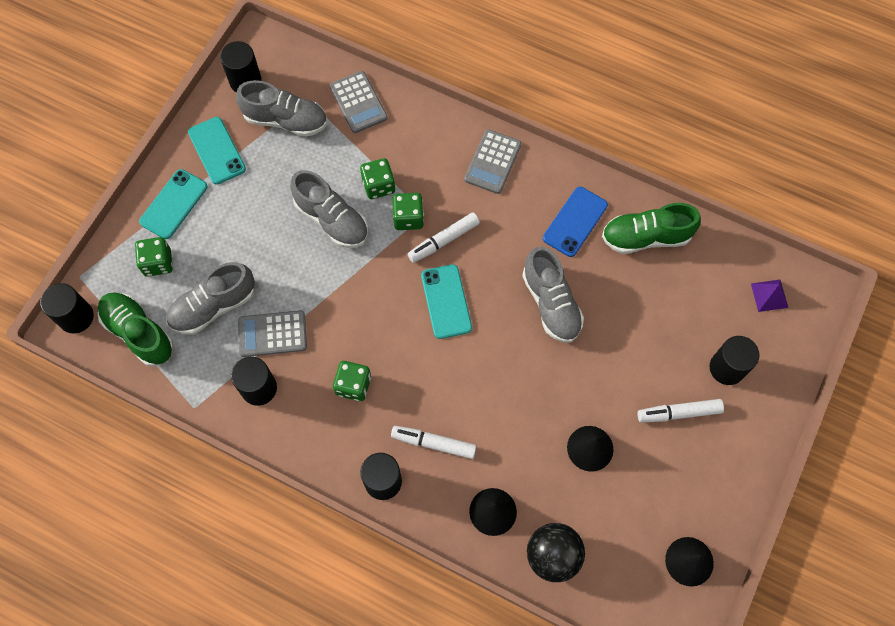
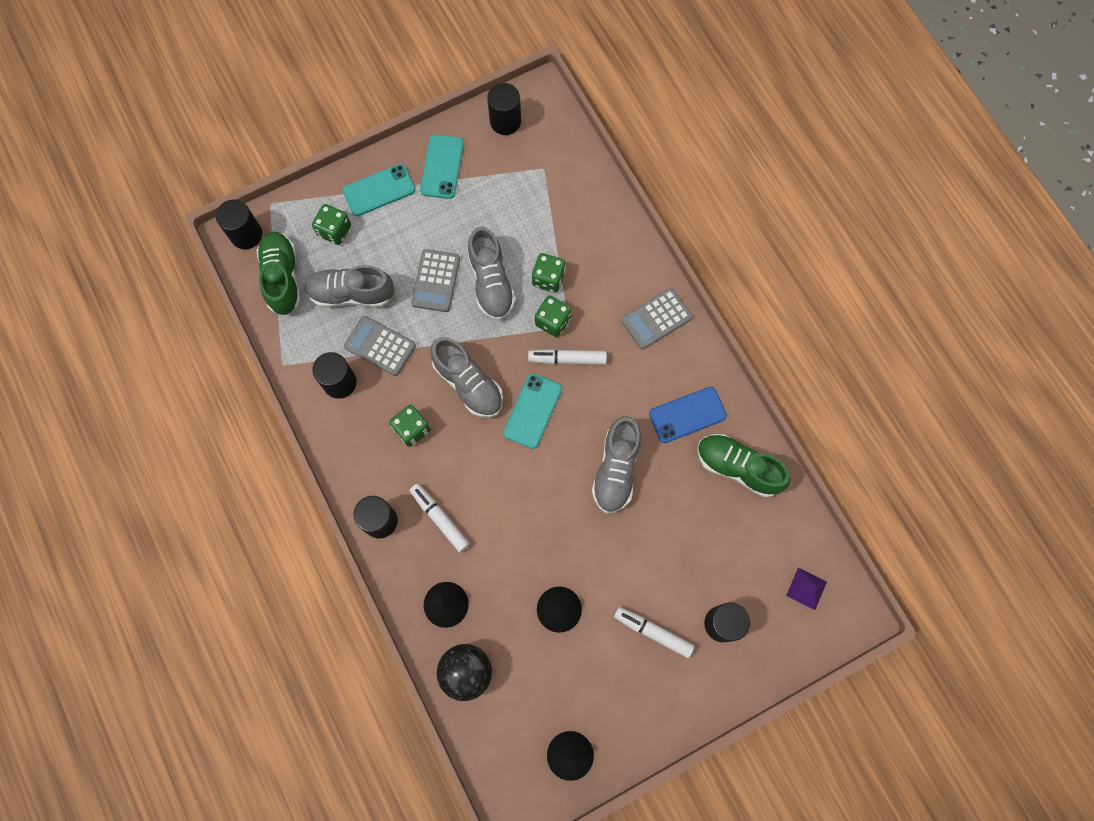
camera: 35 degrees right, 5 degrees up
(286, 120) = (514, 175): grey shoe -> grey shoe (468, 384)
(358, 102) = (582, 197): grey calculator -> grey calculator (435, 281)

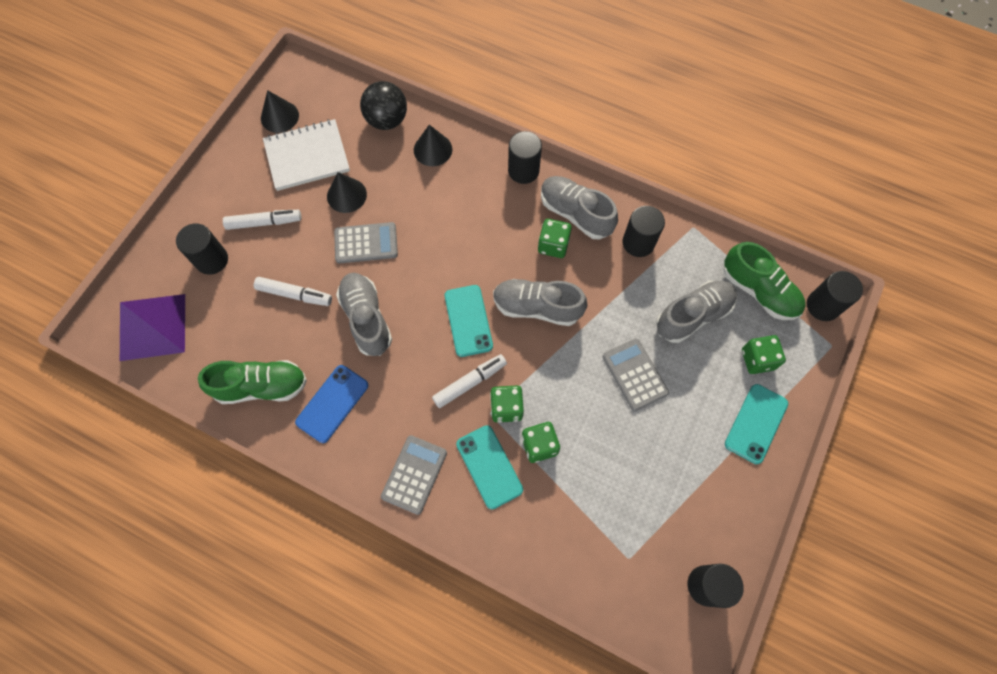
camera: 145 degrees right, 5 degrees down
(380, 346) = (632, 290): grey calculator -> grey calculator (366, 243)
(440, 519) = (480, 199): white marker -> white marker (294, 294)
(442, 167) = (722, 489): turquoise phone -> turquoise phone (489, 466)
(491, 283) = (586, 406): grey shoe -> grey shoe (575, 214)
(570, 683) = (307, 156): none -> white notebook
(806, 588) = (153, 326): purple pyramid -> purple pyramid, size x2.11

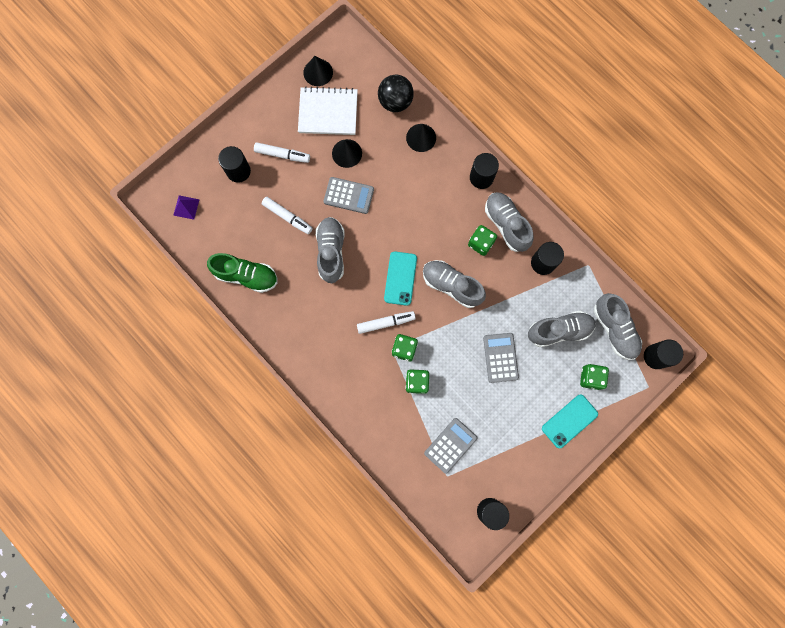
camera: 20 degrees right, 10 degrees up
(153, 326) = (186, 207): purple pyramid -> purple pyramid, size x0.47
(332, 403) = (289, 304): blue phone -> none
(414, 474) = (328, 371): grey calculator -> grey calculator (450, 445)
(489, 466) = (378, 384): turquoise phone -> none
(759, 291) = (614, 329): green shoe -> grey shoe

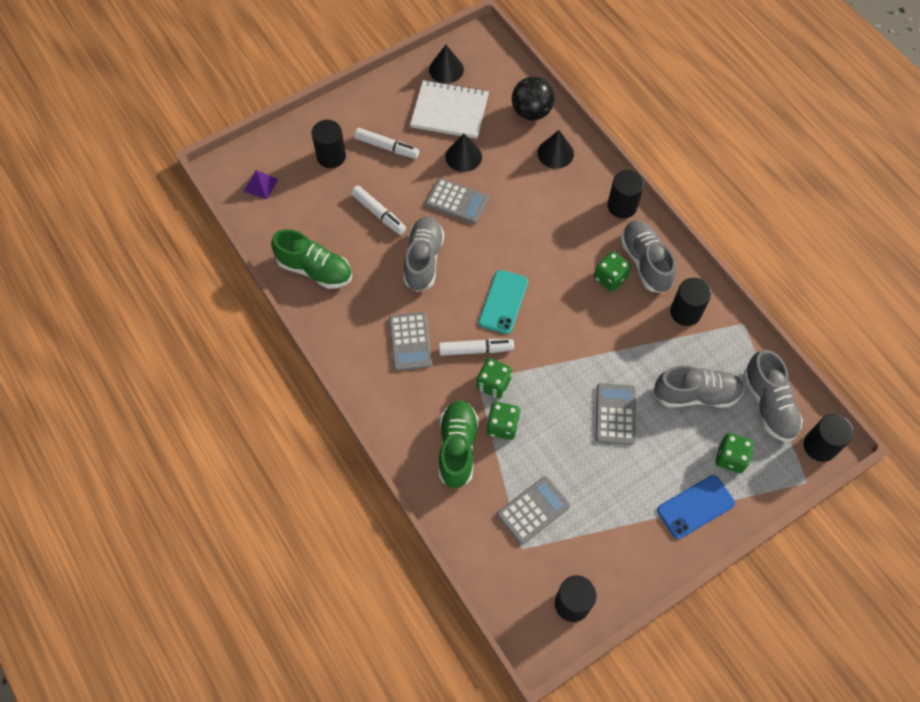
camera: 10 degrees right, 15 degrees down
(333, 325) = (410, 341): none -> grey calculator
(386, 406) = (457, 448): none -> green shoe
(451, 286) = (566, 320): grey shoe -> none
(569, 421) = (695, 507): turquoise phone -> blue phone

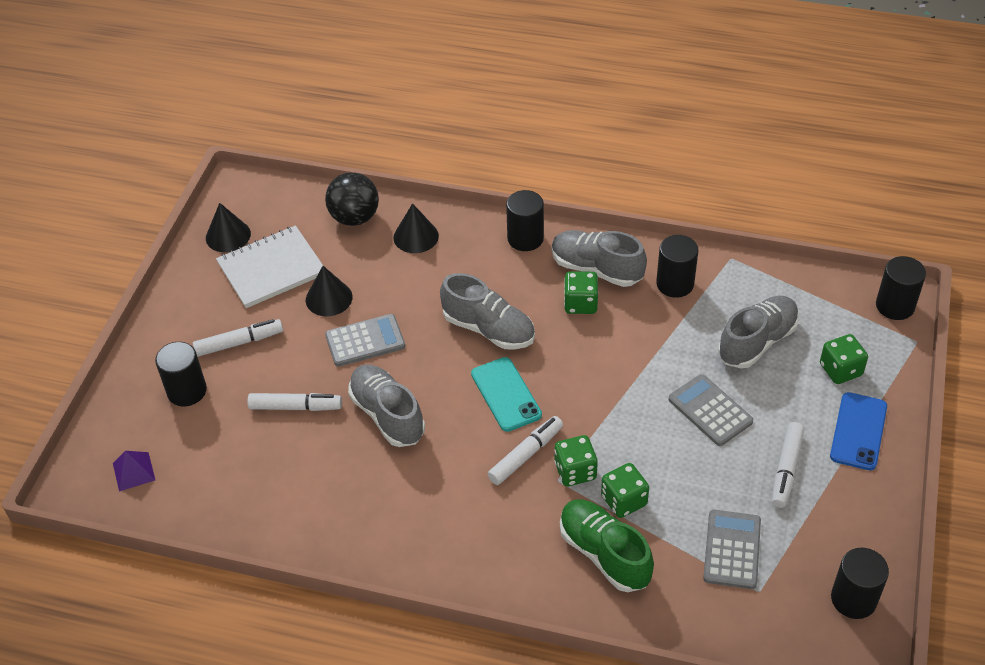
camera: 40 degrees left, 15 degrees down
(315, 269) = (282, 506): green shoe -> none
(410, 341) = (454, 497): grey calculator -> none
(621, 491) = (786, 469): none -> white marker
(768, 404) = (821, 305): grey shoe -> grey shoe (489, 329)

